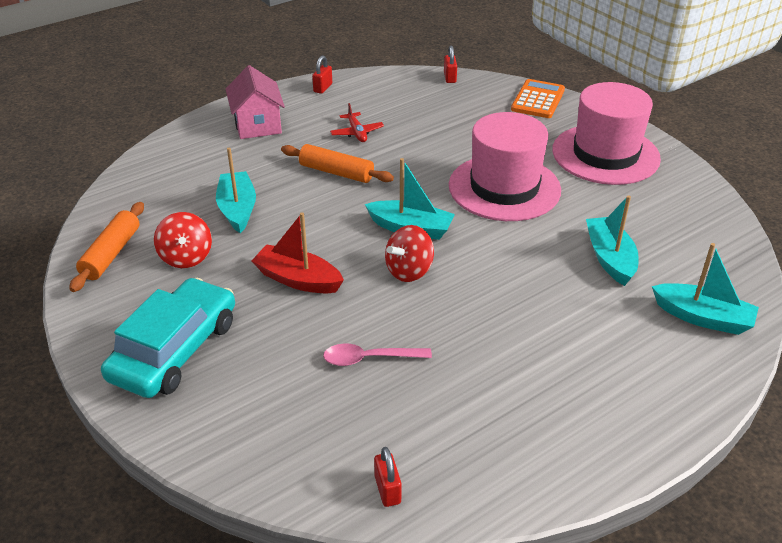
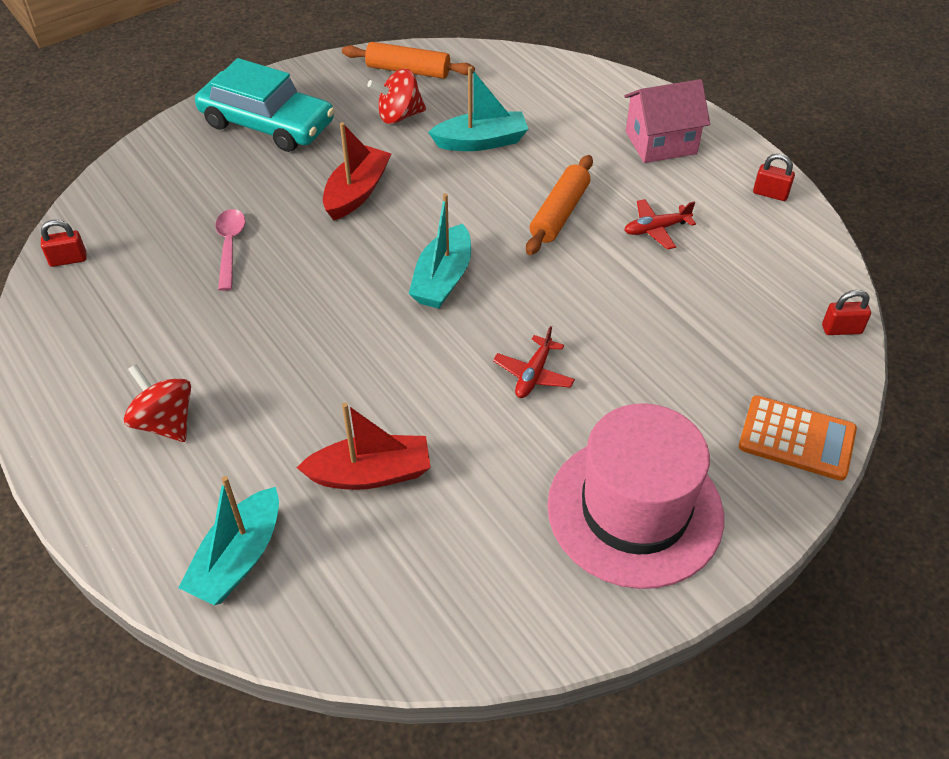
camera: 90 degrees right, 10 degrees up
(409, 271) = (362, 276): red spinning top -> red spinning top (165, 422)
(504, 188) = (533, 374): pink hat -> red plane
(610, 258) = (371, 474): turquoise boat -> red boat

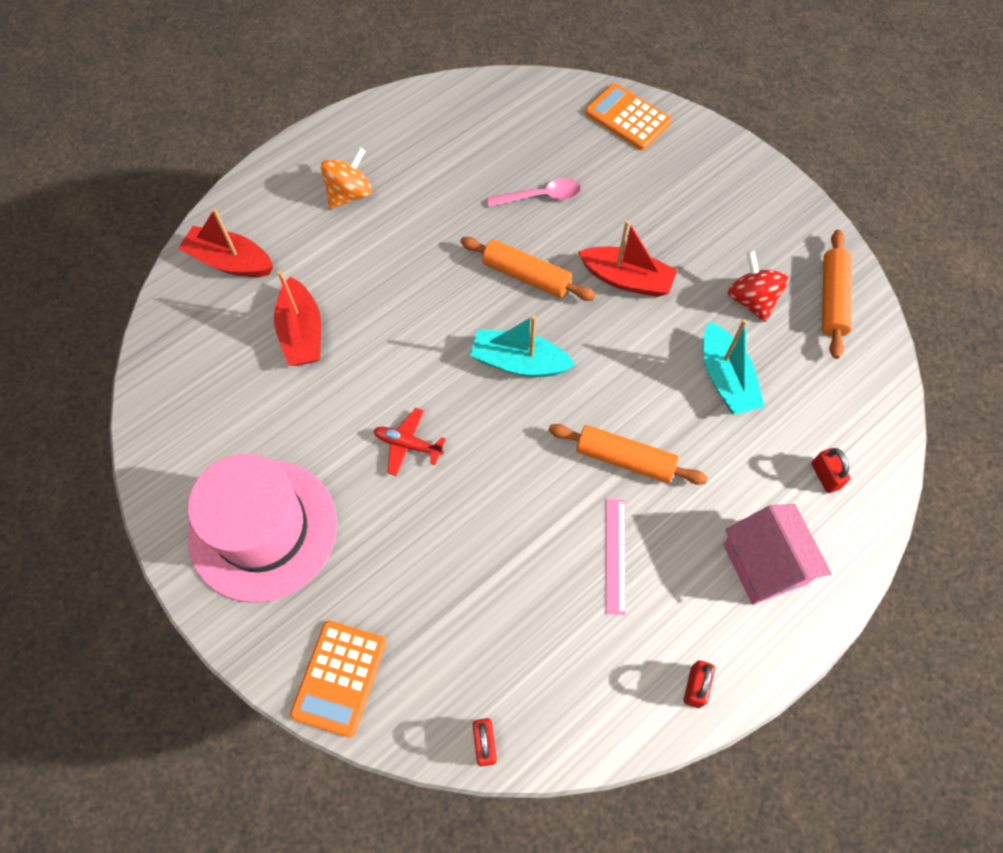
camera: 85 degrees right, 15 degrees up
(68, 259) = (512, 95): red padlock -> red padlock (825, 476)
(145, 171) = (627, 117): none -> orange calculator
(165, 422) = (349, 194): red spinning top -> orange spinning top
(238, 558) = (230, 261): turquoise boat -> red boat
(267, 124) = (713, 193): turquoise car -> none
(334, 266) = (526, 275): none -> orange rolling pin
(656, 229) = (615, 555): red plane -> pink ruler

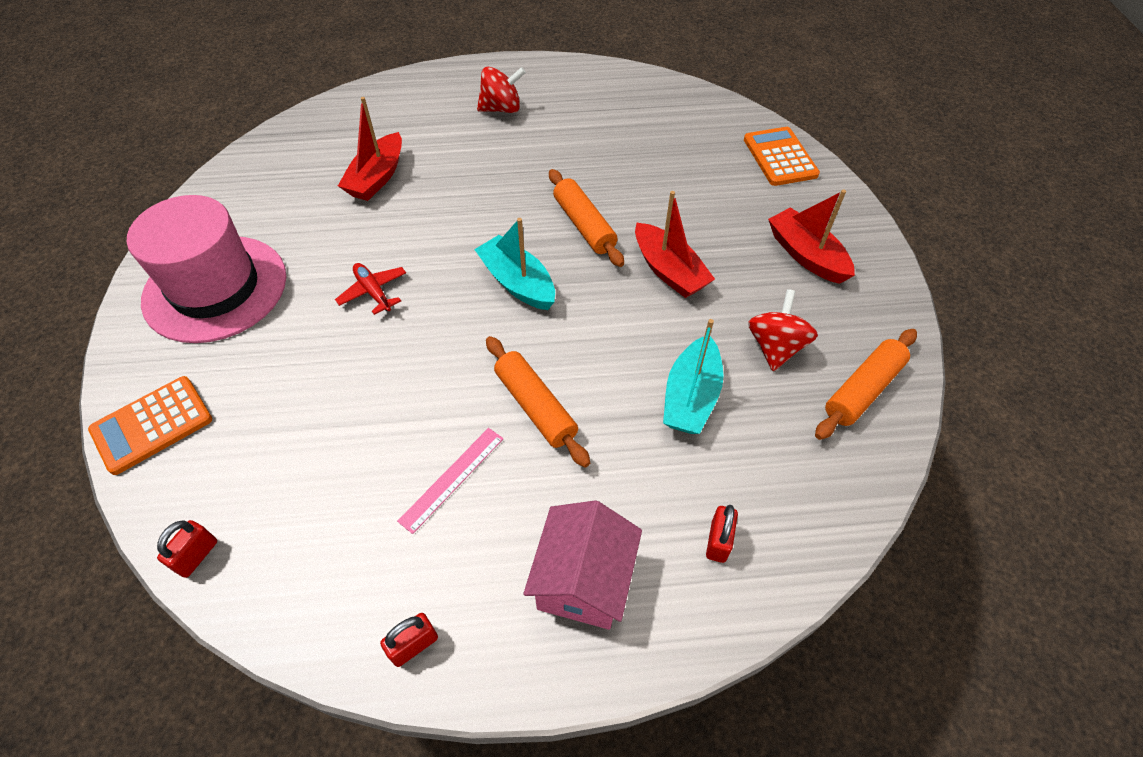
camera: 35 degrees right, 10 degrees down
(230, 261) = (377, 111): red boat -> red boat (806, 255)
(349, 194) = (502, 109): orange spinning top -> red spinning top
(540, 196) = (650, 177): pink spoon -> none

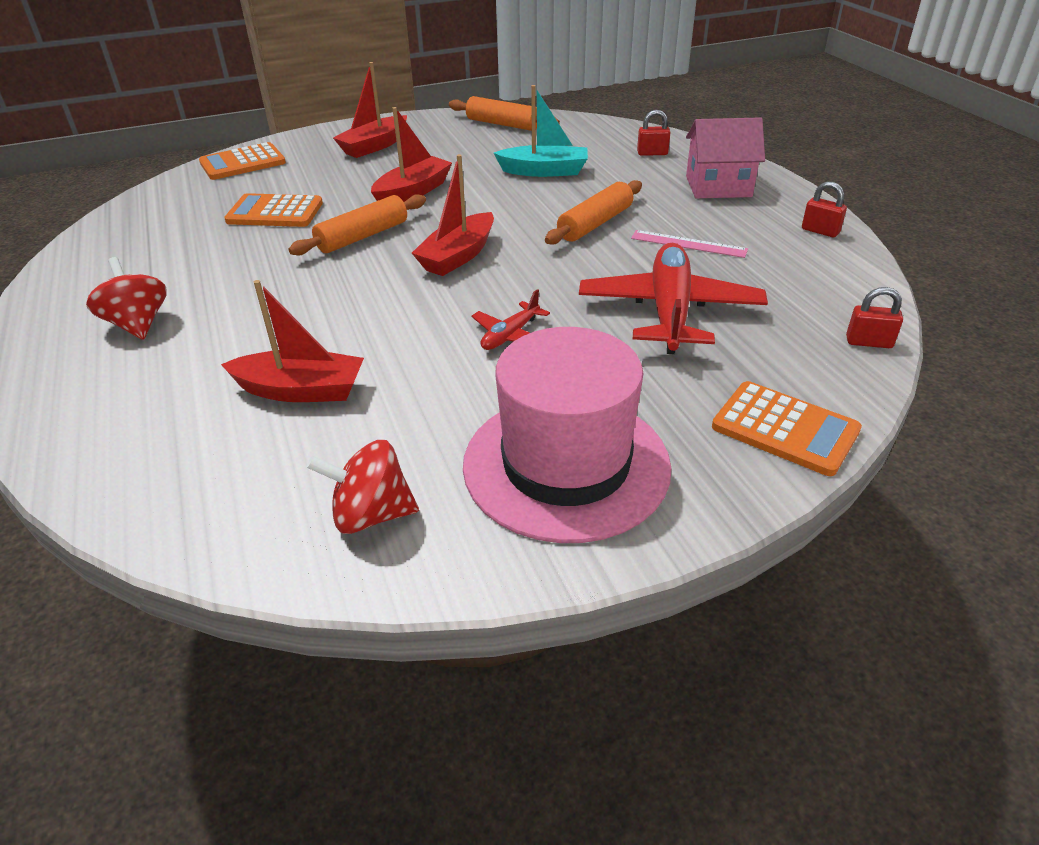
camera: 105 degrees left, 15 degrees down
(342, 411) = (669, 311): none -> red plane
(517, 282) = (458, 256): turquoise boat -> red boat
(656, 175) = (275, 212): none -> orange calculator
(775, 347) = (479, 149): red spinning top -> red spinning top (371, 514)

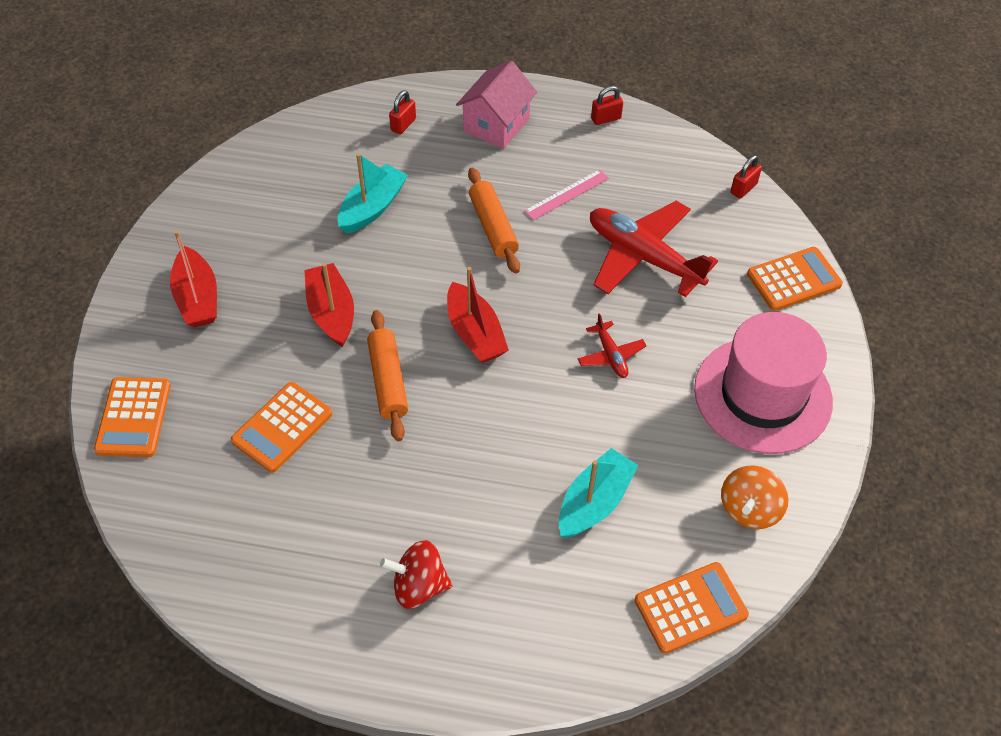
camera: 60 degrees left, 15 degrees up
(186, 513) = (690, 608): none -> orange calculator
(301, 390) = (594, 502): red boat -> turquoise boat
(371, 514) = (749, 509): red spinning top -> orange spinning top
(503, 124) = (242, 183): orange rolling pin -> none

